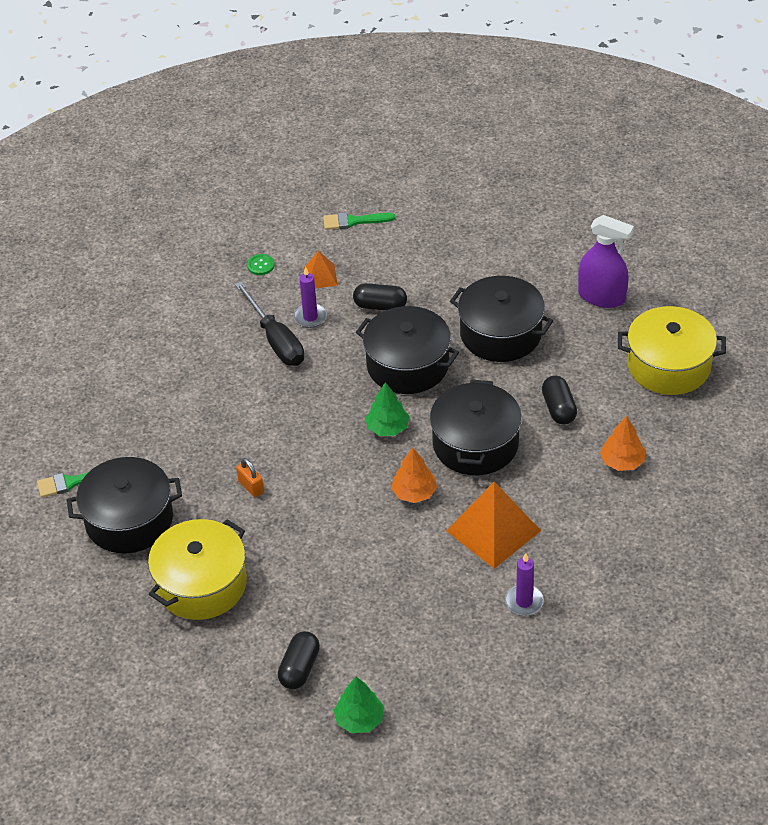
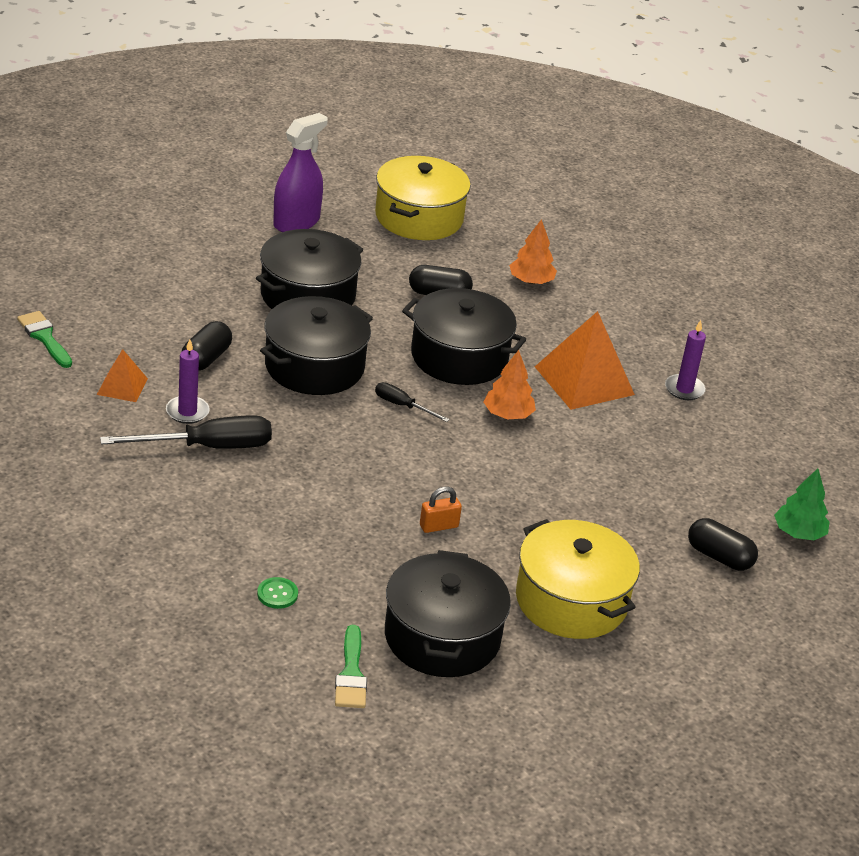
camera: 80 degrees left, 10 degrees down
(260, 265) = (65, 425): green button -> green button (277, 594)
(353, 221) = (44, 337): green brush -> green brush turned 135 degrees clockwise
(387, 428) = (402, 406): green tree -> black screwdriver

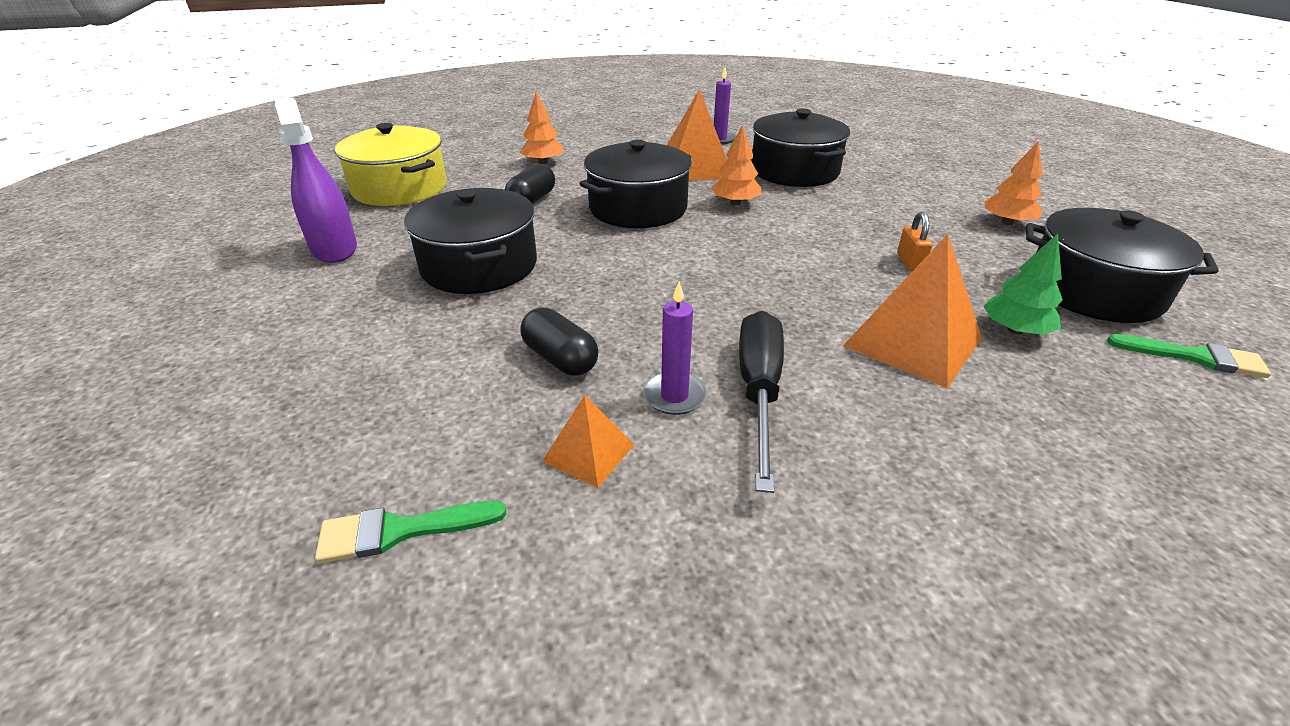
camera: 65 degrees left, 0 degrees up
(277, 594) = (1068, 386): green button -> none
(303, 520) = (913, 341): none -> orange pyramid
(314, 366) = (616, 284): black pot -> black pot (794, 171)
(402, 406) = (707, 247): black screwdriver -> none
(571, 601) = (1007, 222): yellow pot -> orange tree
(719, 557) = (929, 163): black capsule -> none
(798, 533) = (896, 137): green tree -> green tree (1015, 330)

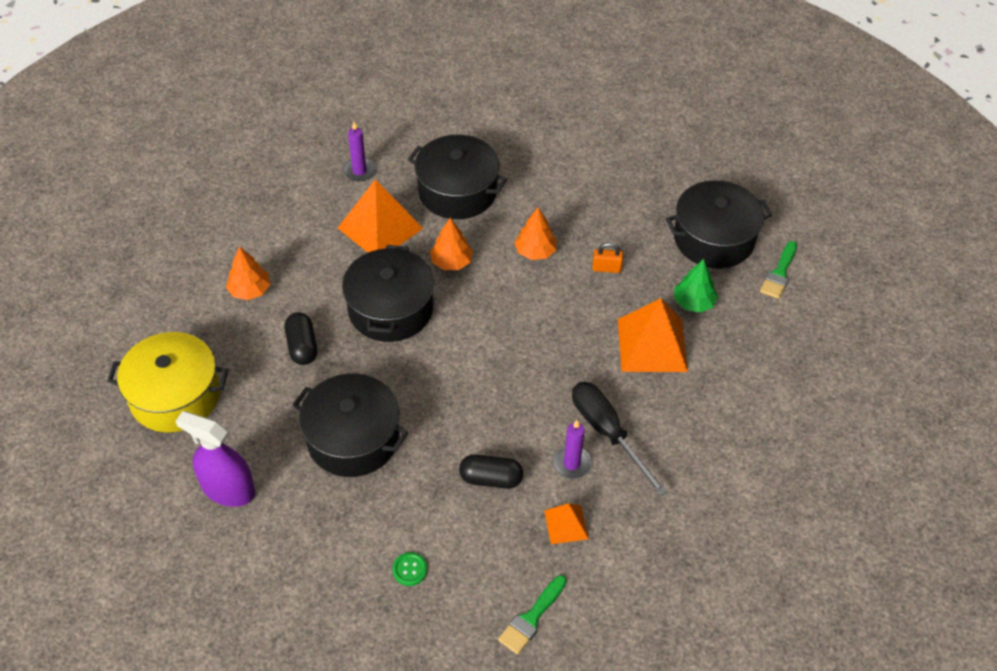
camera: 40 degrees left, 15 degrees up
(361, 386) = (410, 569): none -> green button
(910, 262) = (606, 268): orange padlock -> orange padlock turned 45 degrees counterclockwise
(1007, 222) = (635, 185): orange tree -> orange tree (535, 251)
(1194, 357) = (779, 274): green brush -> green brush turned 135 degrees clockwise

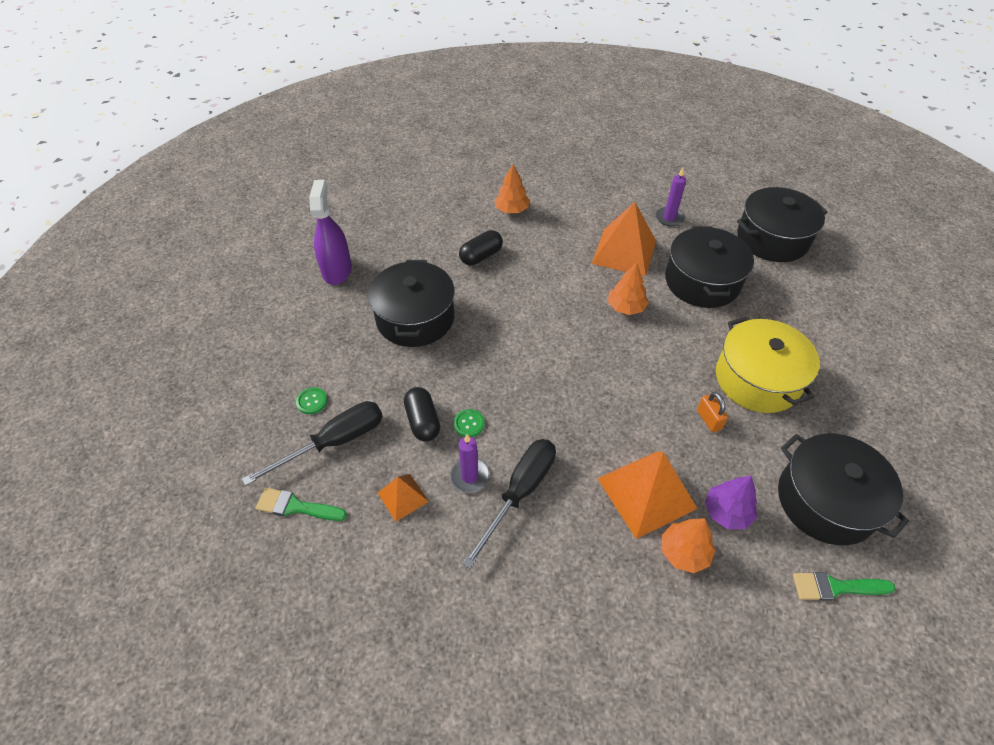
camera: 65 degrees right, 0 degrees up
(175, 396) = (399, 213): yellow pot -> yellow pot (757, 379)
(390, 309) = (550, 290): black pot -> black pot (772, 239)
(474, 564) = (334, 442): none -> black screwdriver
(514, 442) = (469, 424): none -> green button
(535, 251) = (683, 358): orange tree -> orange tree (684, 552)
(693, 302) = (727, 512): green tree -> purple tree

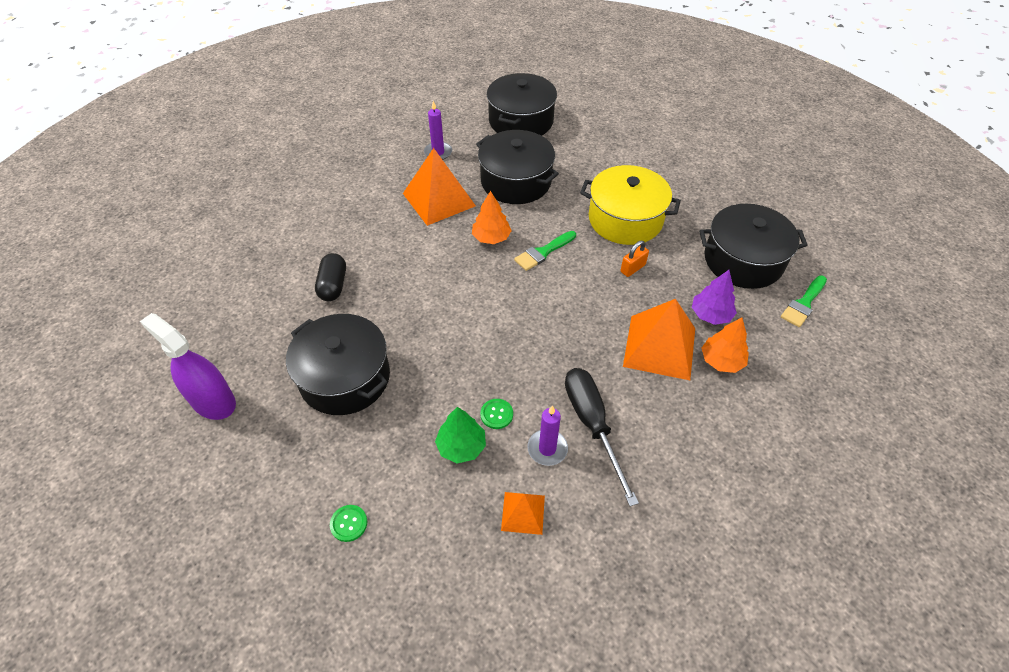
camera: 50 degrees left, 0 degrees up
(296, 506) = (454, 611): green brush -> green brush (543, 252)
(334, 442) = (415, 533): black screwdriver -> none
(423, 421) = (461, 446): black capsule -> green tree
(511, 210) = (309, 230): orange tree -> none
(708, 420) = (632, 268): orange padlock -> orange padlock turned 60 degrees counterclockwise

